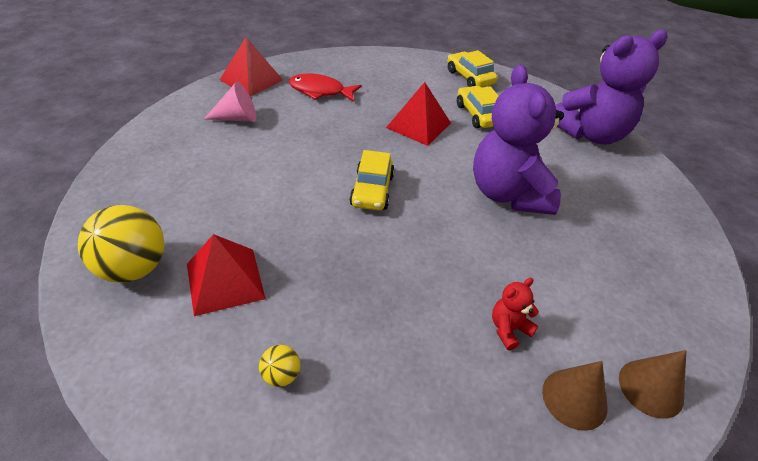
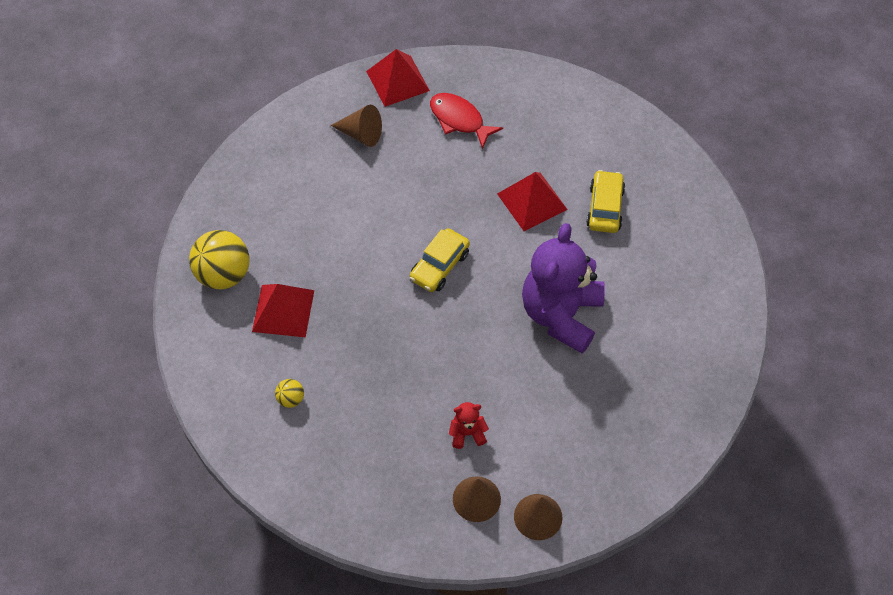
camera: 30 degrees right, 15 degrees up
(237, 118) = (361, 134): pink cone -> brown cone
(469, 77) = (636, 148): yellow car -> none
(590, 134) = (707, 274): purple teddy bear -> none

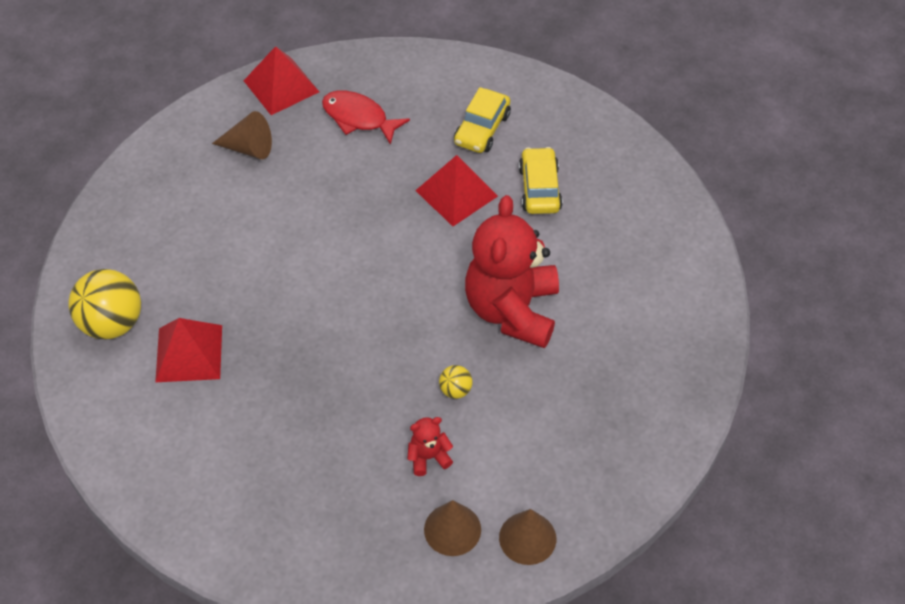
camera: 10 degrees left, 5 degrees down
(291, 399) = (214, 451): yellow ball -> yellow ball (455, 390)
(439, 266) = (363, 277): yellow car -> yellow car (482, 129)
(561, 314) = (512, 310): purple teddy bear -> red teddy bear

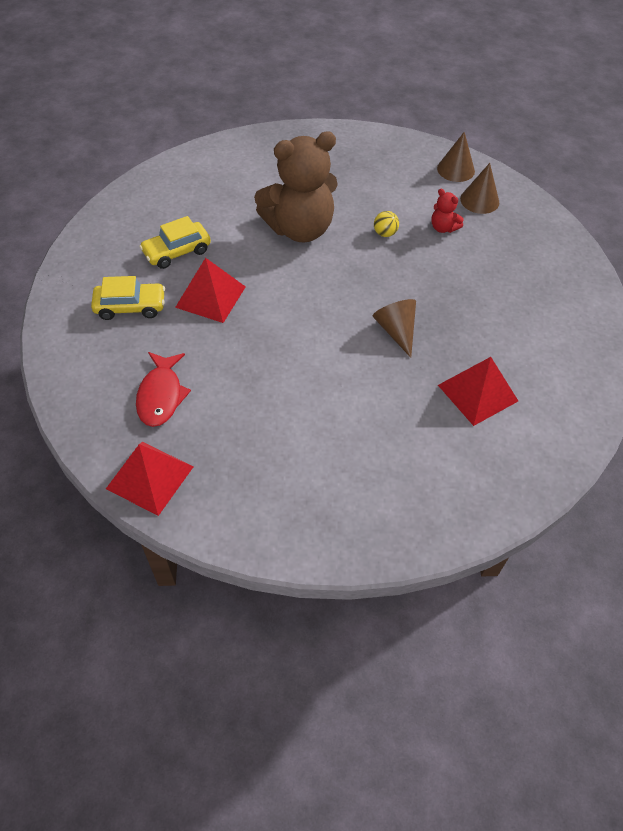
camera: 120 degrees left, 0 degrees up
(112, 323) = (495, 462): yellow ball -> none
(249, 148) = (244, 463): brown cone -> brown cone (396, 331)
(512, 310) = (300, 229): red teddy bear -> brown teddy bear

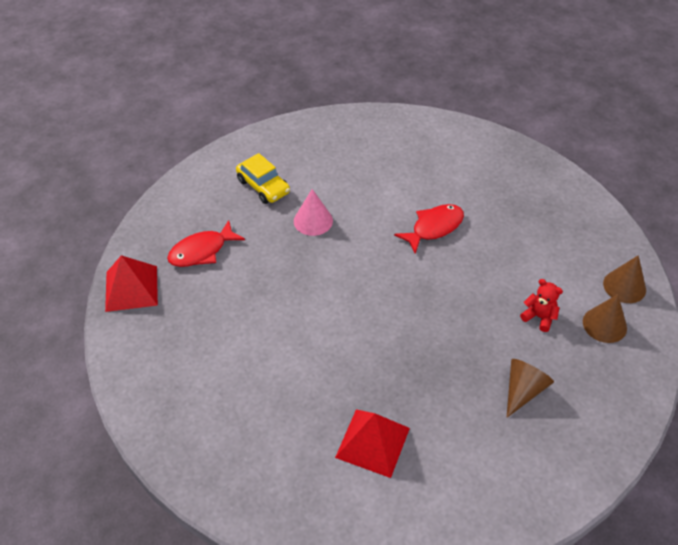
camera: 55 degrees right, 5 degrees down
(177, 252) = (337, 176): yellow car -> none
(210, 297) = (313, 221): red pyramid -> pink cone
(300, 229) = (434, 228): brown teddy bear -> red fish
(385, 233) = (488, 282): yellow ball -> none
(396, 331) = (387, 350): brown cone -> brown cone (523, 390)
(443, 228) = (539, 317): red teddy bear -> red teddy bear turned 120 degrees clockwise

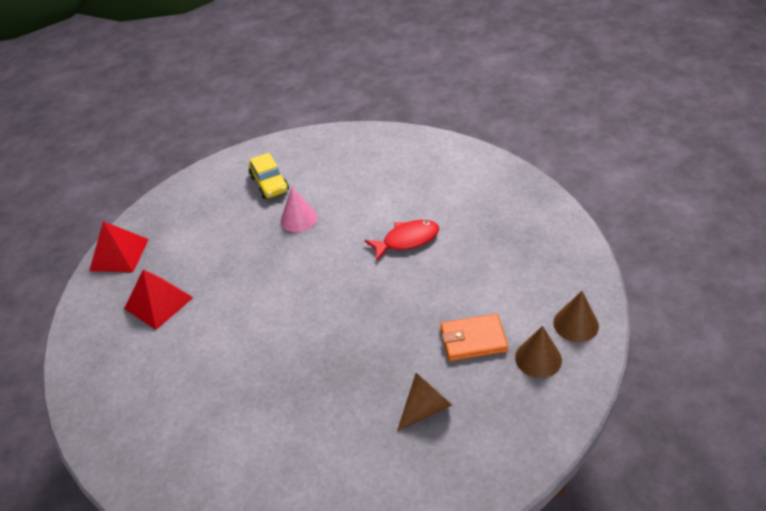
camera: 20 degrees right, 5 degrees down
(202, 251) = (191, 232): red fish -> none
(373, 442) = (258, 428): red pyramid -> red pyramid (158, 303)
(539, 317) = (473, 340): red teddy bear -> orange wallet

